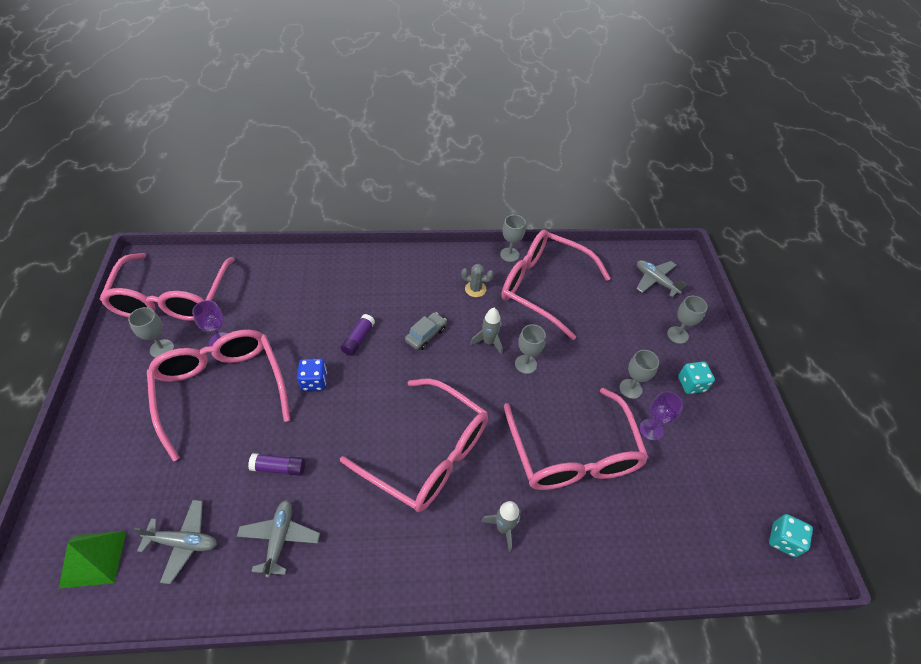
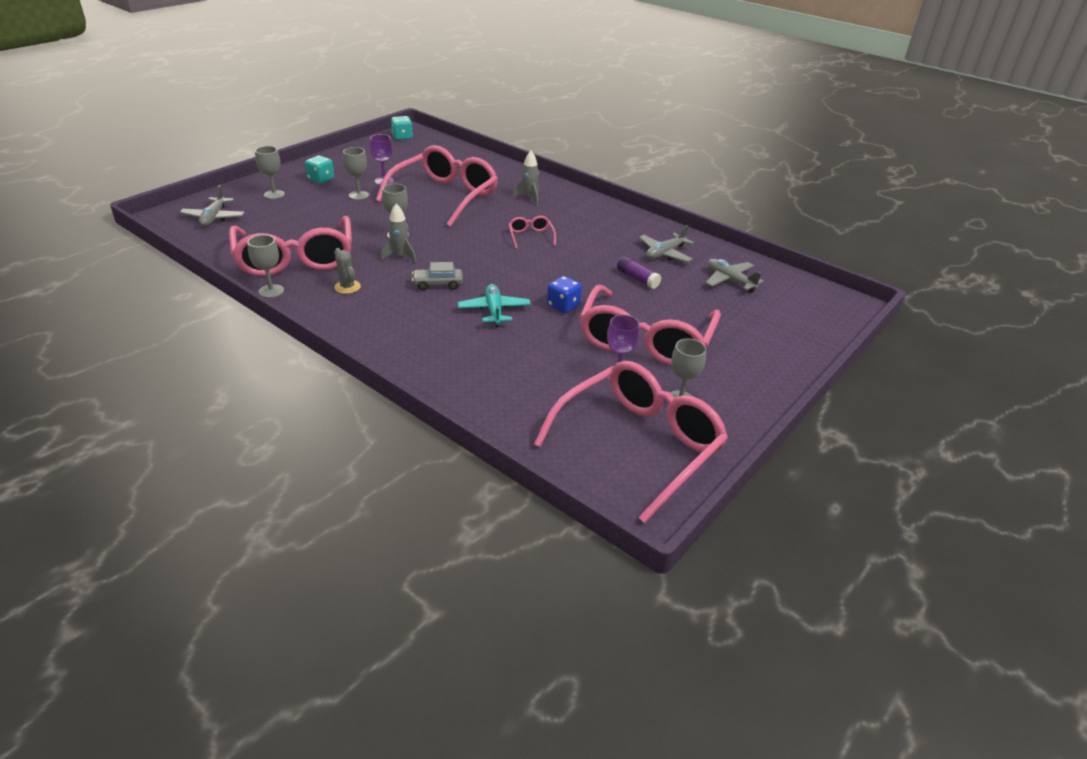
camera: 135 degrees left, 15 degrees down
(93, 558) = (796, 302): green pyramid -> none
(358, 339) = (494, 311): purple glue stick -> turquoise plane
(428, 454) = (531, 236): pink glasses -> pink glasses, size x0.41

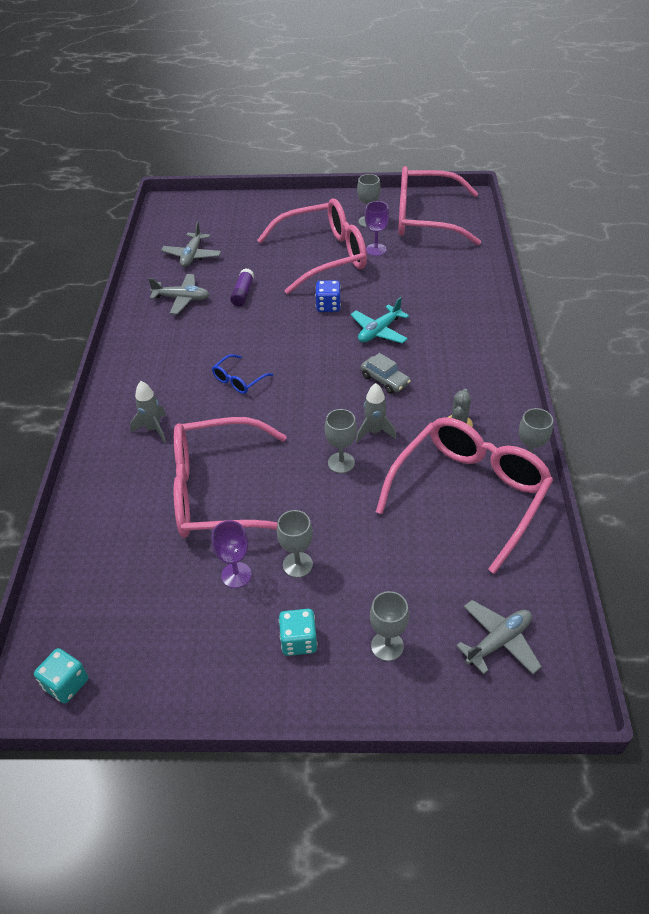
camera: 125 degrees left, 10 degrees up
(531, 236) = (238, 380): pink glasses -> blue glasses

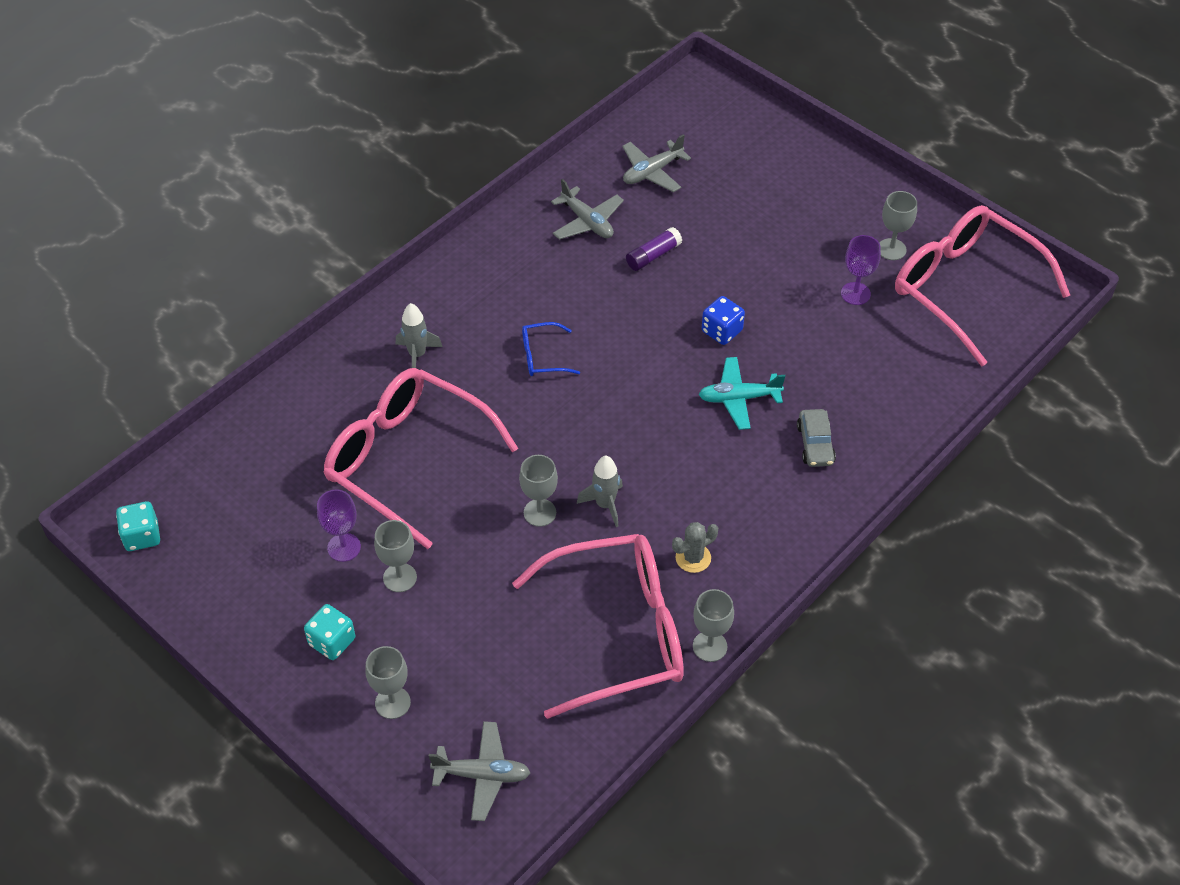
camera: 40 degrees right, 5 degrees up
(324, 256) = (788, 264): pink glasses -> none
(385, 380) = (679, 458): grey car -> grey car (815, 444)

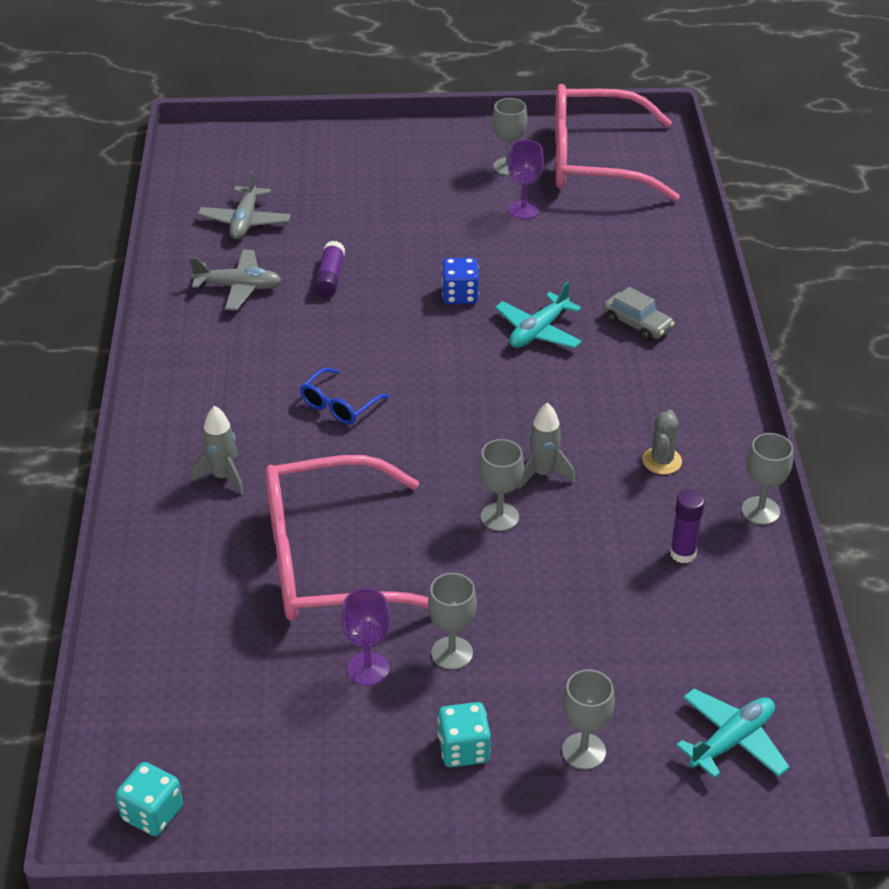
camera: 45 degrees left, 10 degrees down
(482, 775) = (732, 741): grey plane -> turquoise plane
(618, 632) = (683, 553): pink glasses -> purple glue stick

